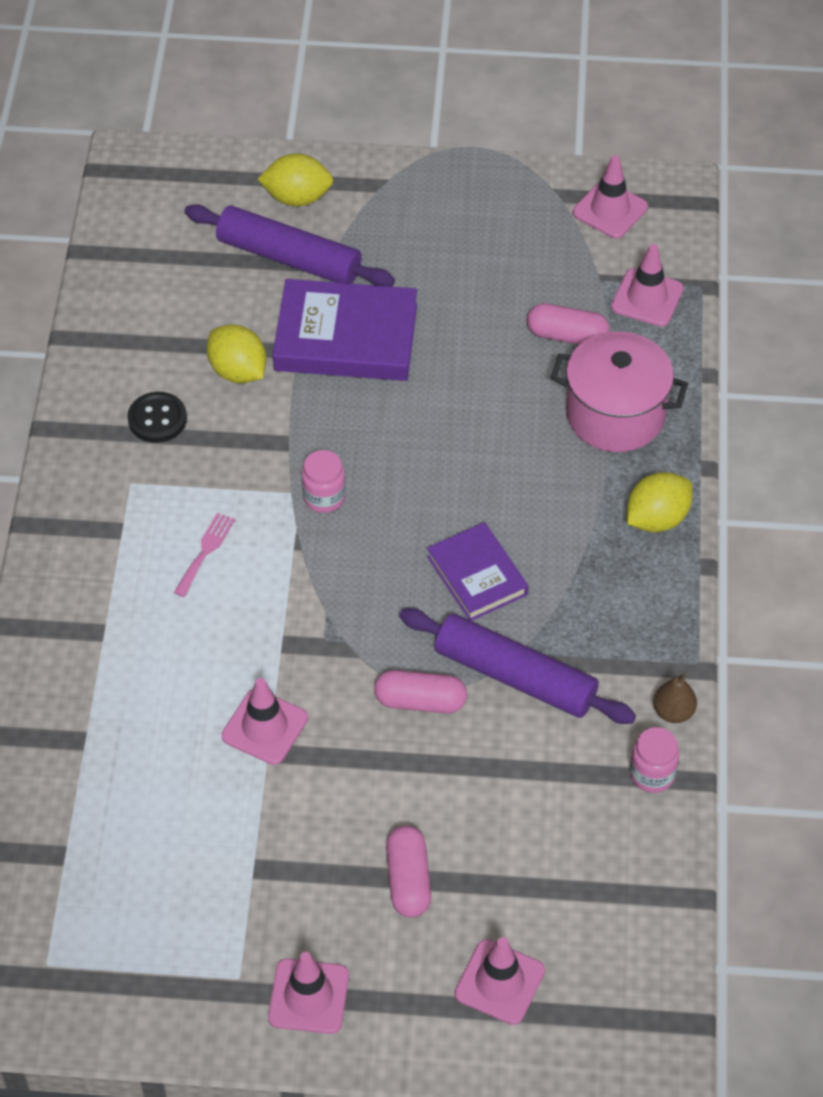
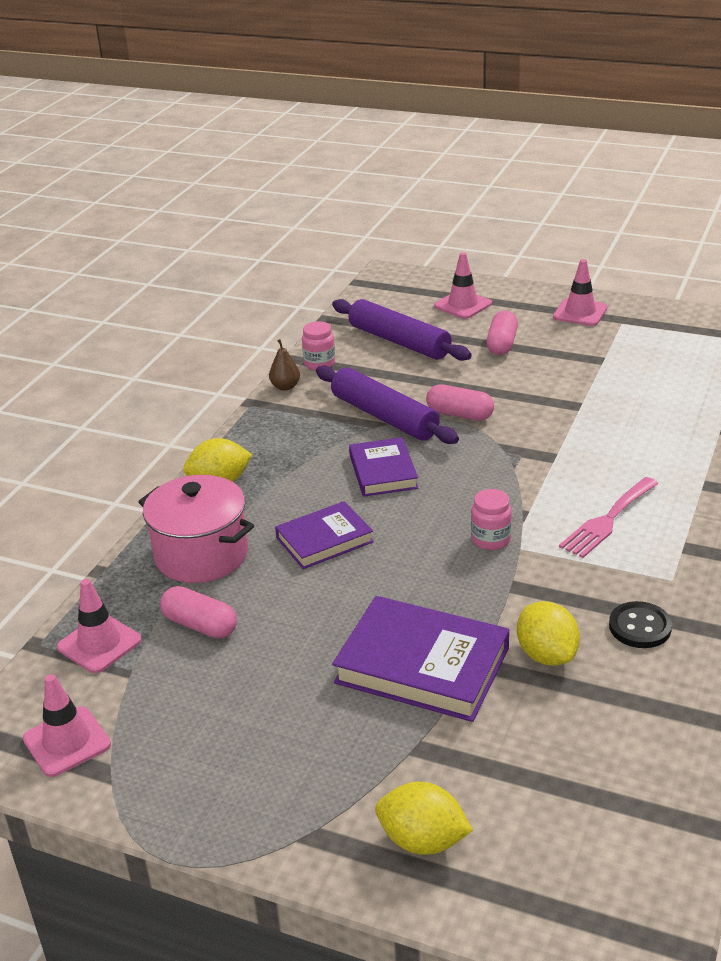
camera: 160 degrees left, 20 degrees down
(205, 551) = (607, 520): pink fork -> pink fork, size x1.56
(265, 727) = (580, 417): pink traffic cone -> none
(289, 258) = (457, 764): purple rolling pin -> purple rolling pin (399, 341)
(498, 460) = (324, 540): none -> purple book

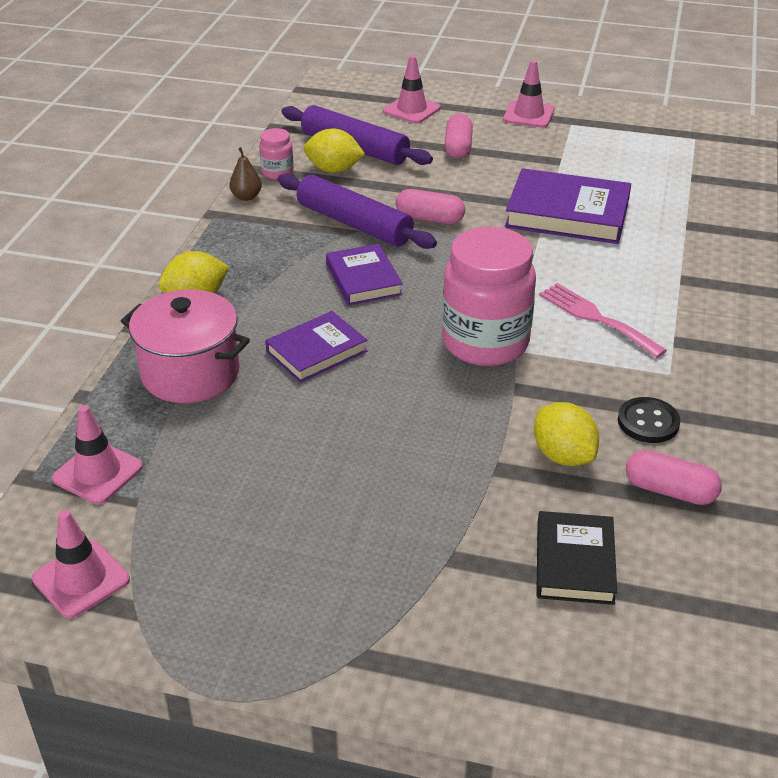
camera: 10 degrees left, 5 degrees up
(200, 625) = (203, 446): pink capsule -> pink capsule (670, 491)
(422, 665) = (441, 474): purple book -> purple book (567, 214)
(423, 840) = (476, 653): yellow lemon -> yellow lemon (333, 170)
(491, 539) = (485, 343): pink jar -> pink jar, size x2.20
(537, 760) = (574, 562): none -> black book
(607, 520) = (596, 318): pink fork -> pink fork turned 105 degrees clockwise

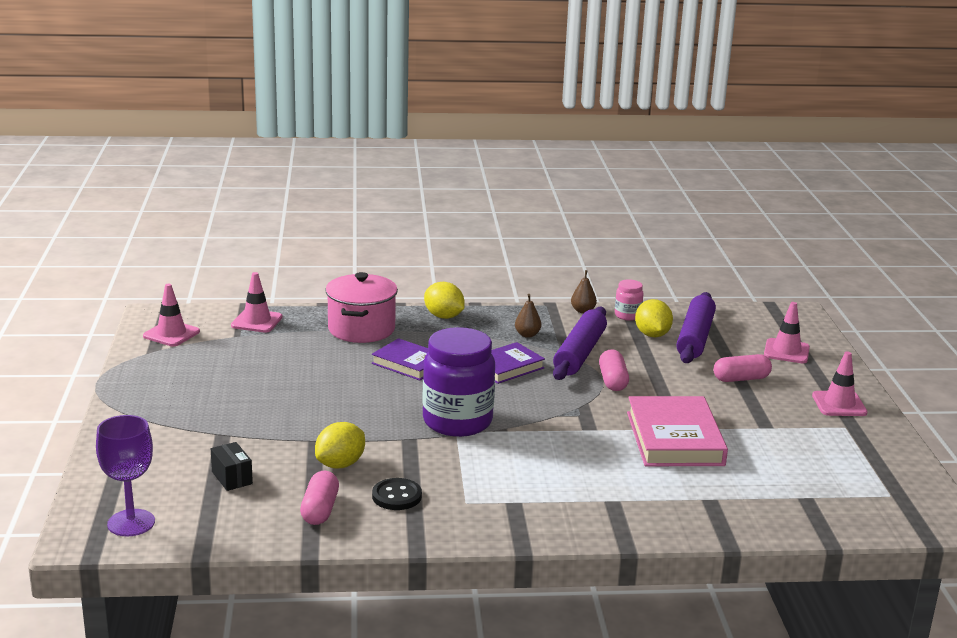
camera: 70 degrees right, 15 degrees down
(286, 247) = (527, 335): none -> brown pear
(485, 343) = (457, 422): pink jar -> purple jar
(567, 214) = (674, 438): purple book -> pink book
(574, 562) = (232, 478): black book -> black box
(596, 318) = (522, 464): pink fork -> none
(678, 686) = (131, 523): none -> purple goblet

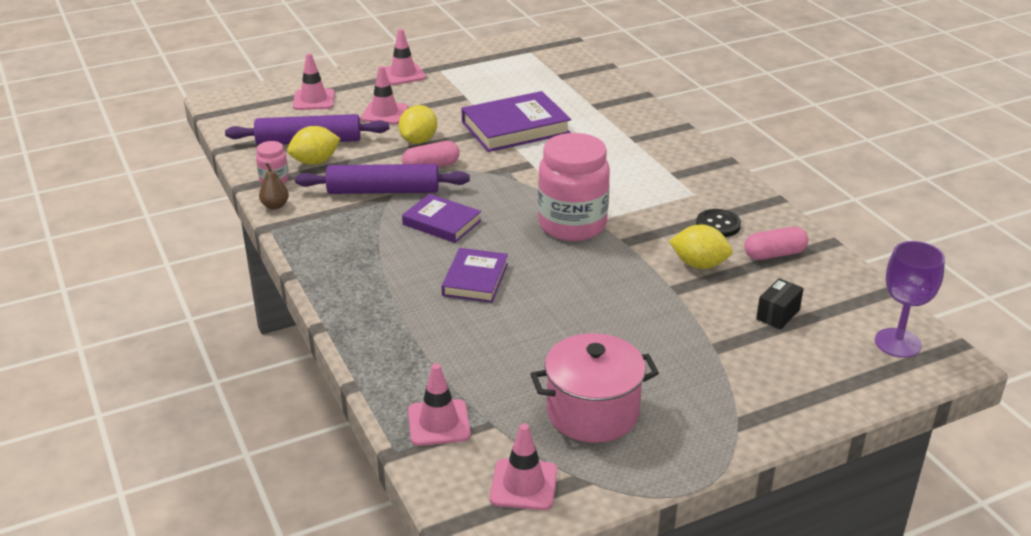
camera: 110 degrees left, 10 degrees up
(361, 329) = (410, 334): pink pot -> pink pot (592, 412)
(443, 316) = (340, 286): yellow lemon -> yellow lemon (419, 140)
(457, 422) = (572, 225): purple jar -> pink jar
(527, 335) = (357, 226): brown pear -> none
(674, 438) = (515, 128): pink book -> purple book
(741, 379) = (384, 113): pink capsule -> pink traffic cone

